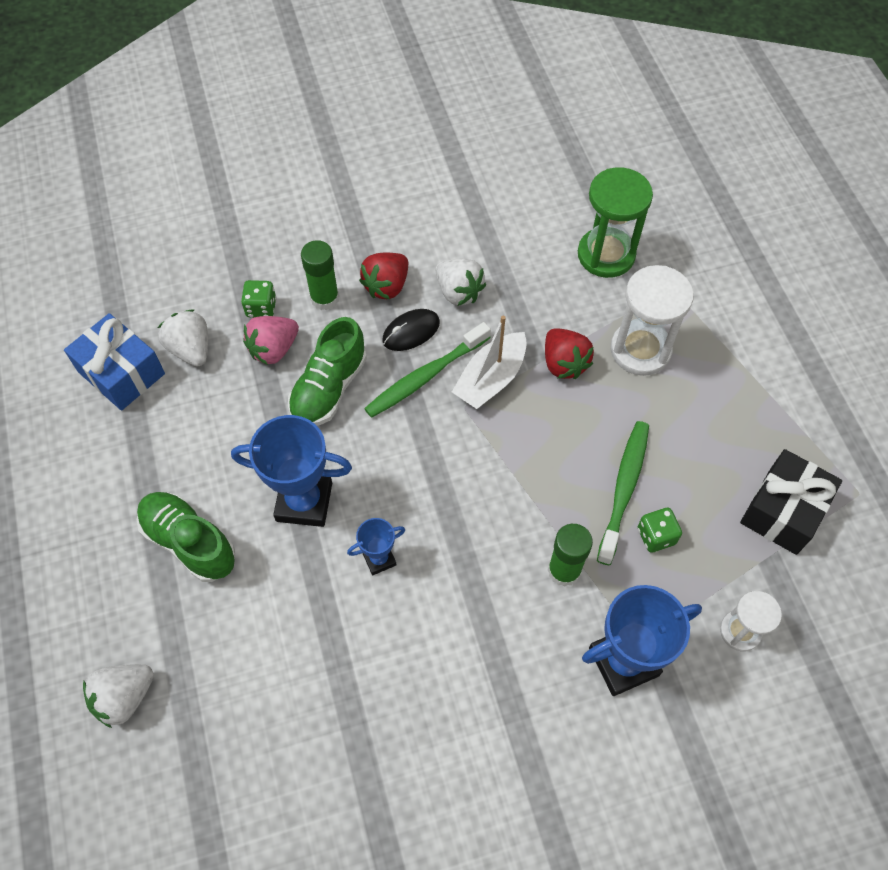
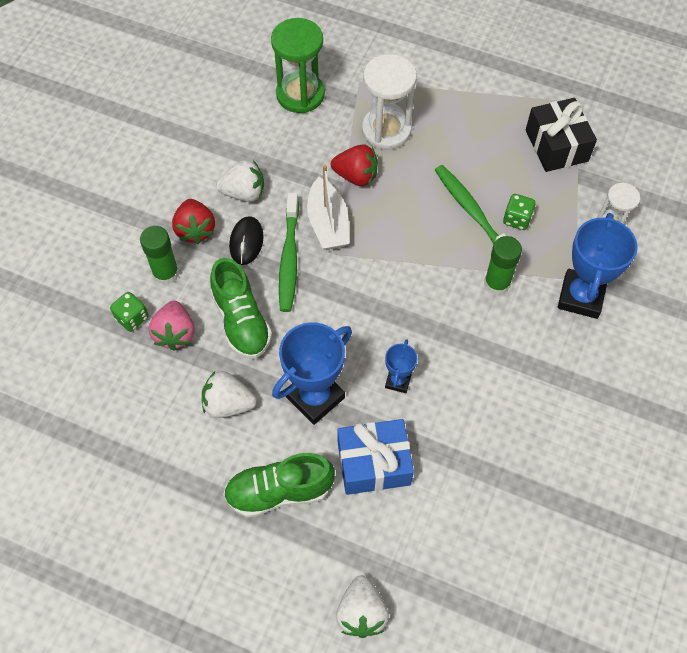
camera: 50 degrees left, 0 degrees up
(121, 373) = (92, 447): blue gift -> blue gift (373, 463)
(191, 349) = (120, 387): white strawberry -> white strawberry (228, 404)

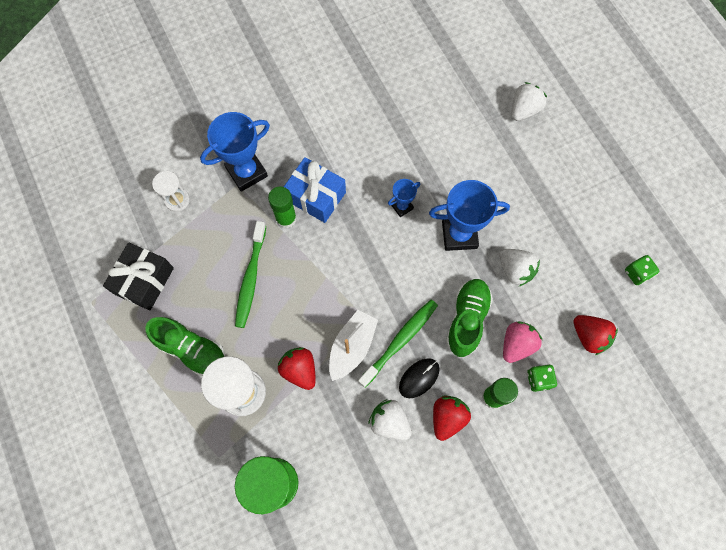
camera: 140 degrees left, 10 degrees up
(105, 394) = (589, 336): none -> red strawberry
(279, 492) = (522, 197): green shoe -> green shoe (192, 350)
(373, 463) = (456, 173): blue gift -> blue gift (316, 196)
(516, 219) = (229, 250): green dice -> green dice (637, 273)

